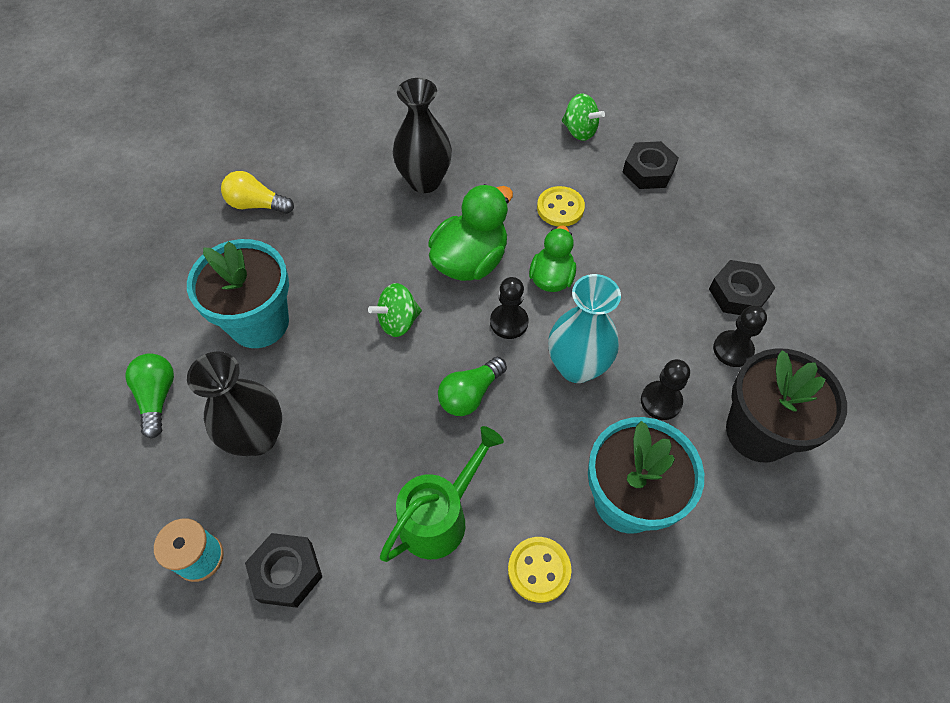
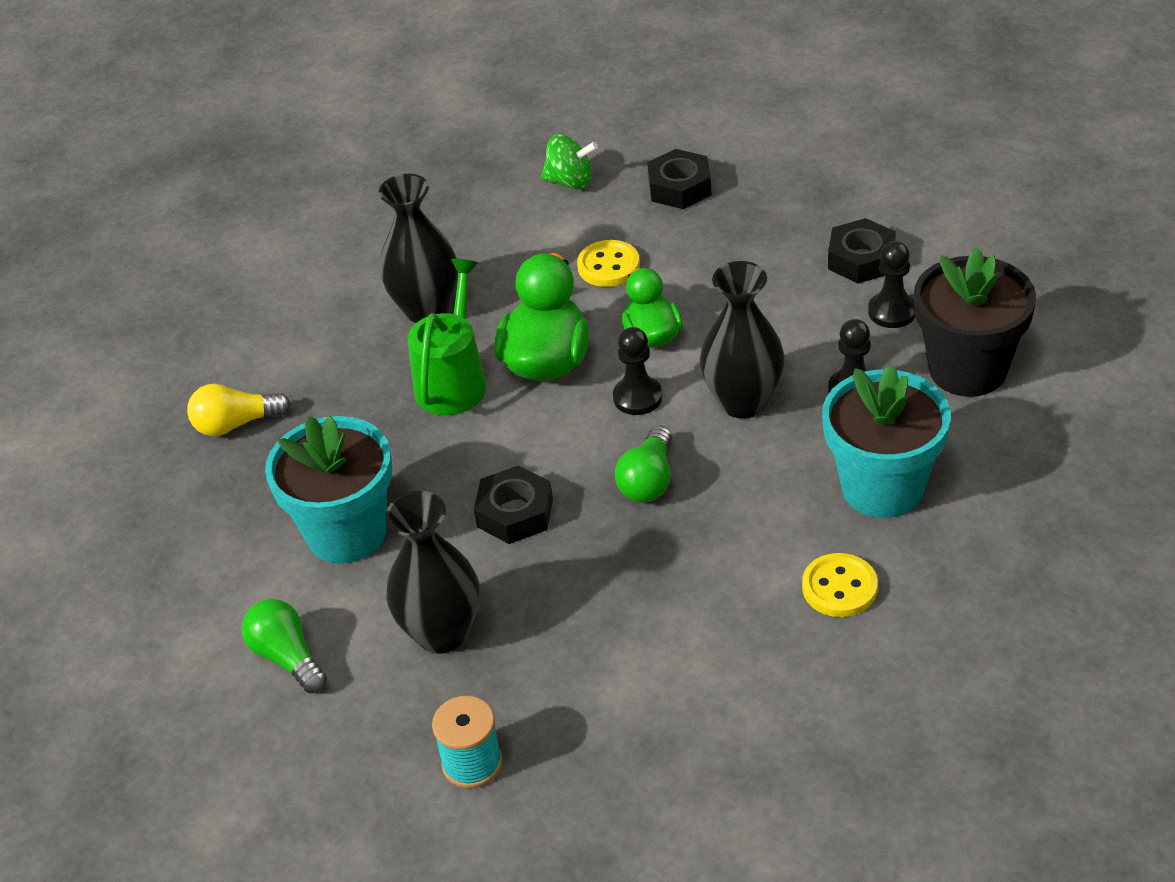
camera: 25 degrees left, 15 degrees down
(286, 572) = (580, 725): black nut -> black nut (515, 513)
(398, 321) = (511, 455): green spinning top -> none
(440, 516) = (703, 597): green watering can -> green watering can (453, 380)
(577, 367) = (743, 402): turquoise vase -> black vase

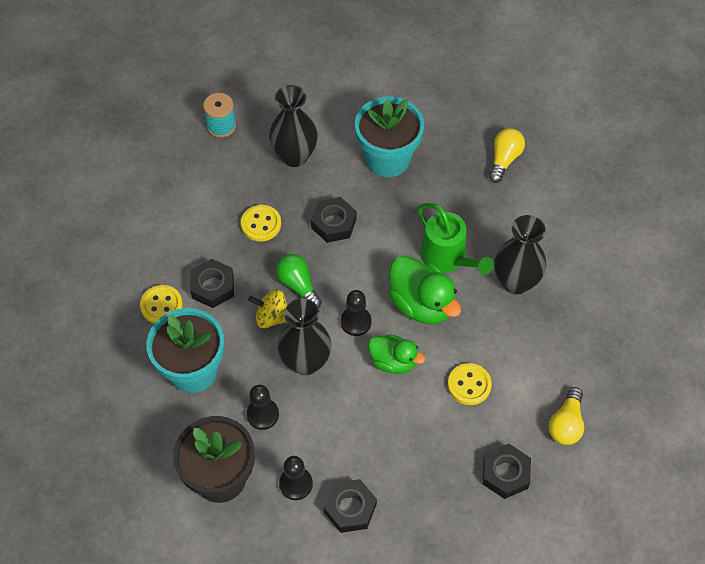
camera: 125 degrees right, 15 degrees up
(287, 657) = (338, 102): green light bulb -> none
(570, 181) = (566, 424): green spinning top -> yellow light bulb
(598, 583) = (261, 224): none -> yellow button
(722, 472) = (272, 317): none -> yellow spinning top
(750, 558) = (213, 287): none -> black nut

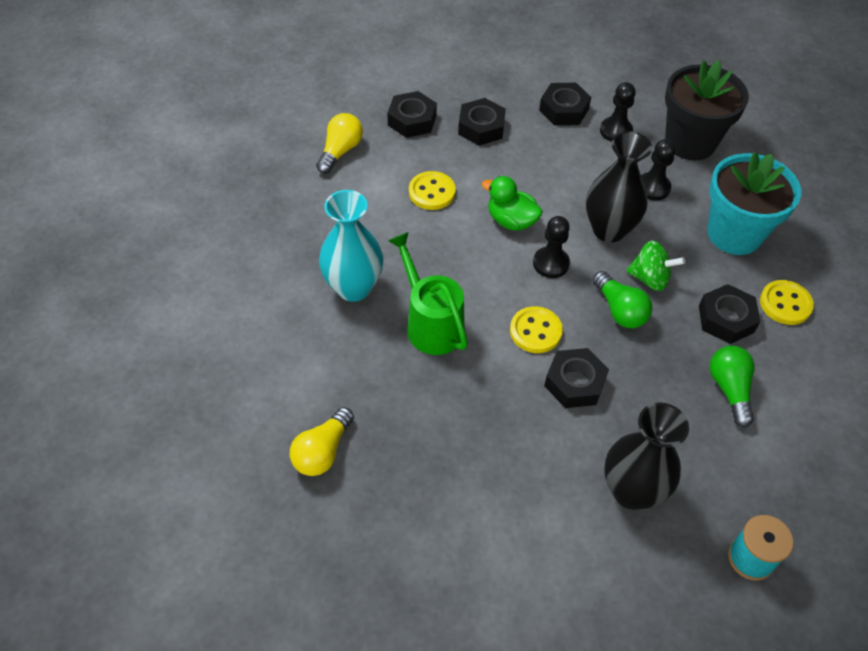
camera: 175 degrees left, 5 degrees down
(218, 230) = (729, 389): none -> green light bulb
(261, 224) = (673, 392): yellow button -> yellow button (535, 331)
(272, 317) = (650, 278): yellow spinning top -> green spinning top
(387, 159) = (493, 471): turquoise flower pot -> none
(421, 304) = (471, 275): green duck -> none
(433, 472) = (481, 127): none -> black nut
(515, 282) = (353, 287): black vase -> turquoise vase

